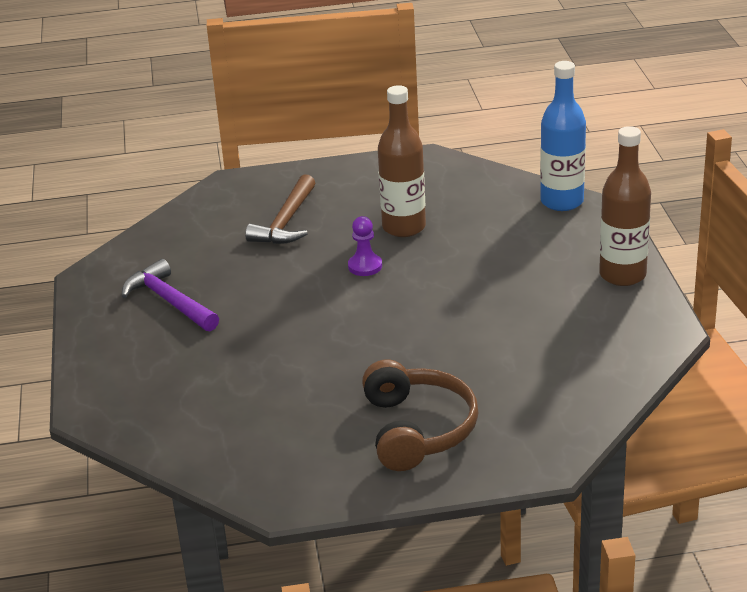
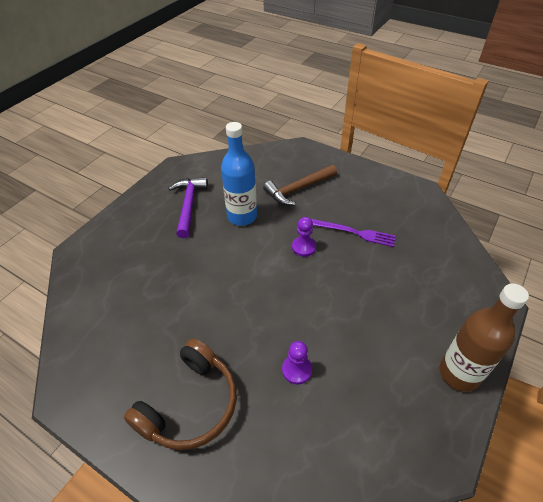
camera: 40 degrees right, 15 degrees up
(404, 227) = (355, 233): brown bottle -> purple fork
(483, 352) = (297, 370): none -> purple pawn
(562, 201) = (475, 276): blue bottle -> blue bottle (242, 216)

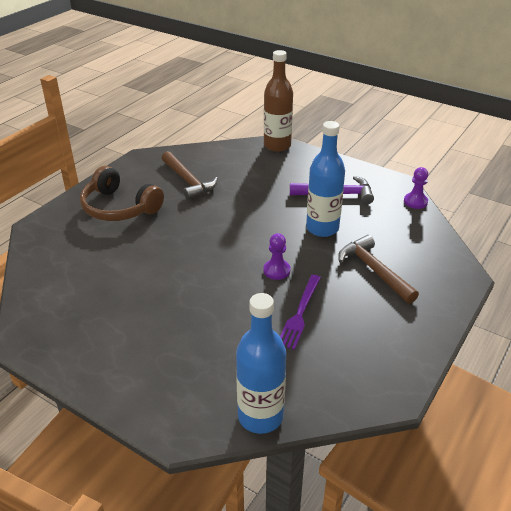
camera: 90 degrees right, 10 degrees down
(141, 331) = (188, 181): none -> brown hammer
(297, 370) = (132, 260): purple pawn -> purple pawn (415, 202)
(459, 373) = (98, 369): brown bottle -> brown bottle (277, 145)
(465, 255) = (260, 416): none -> blue bottle

